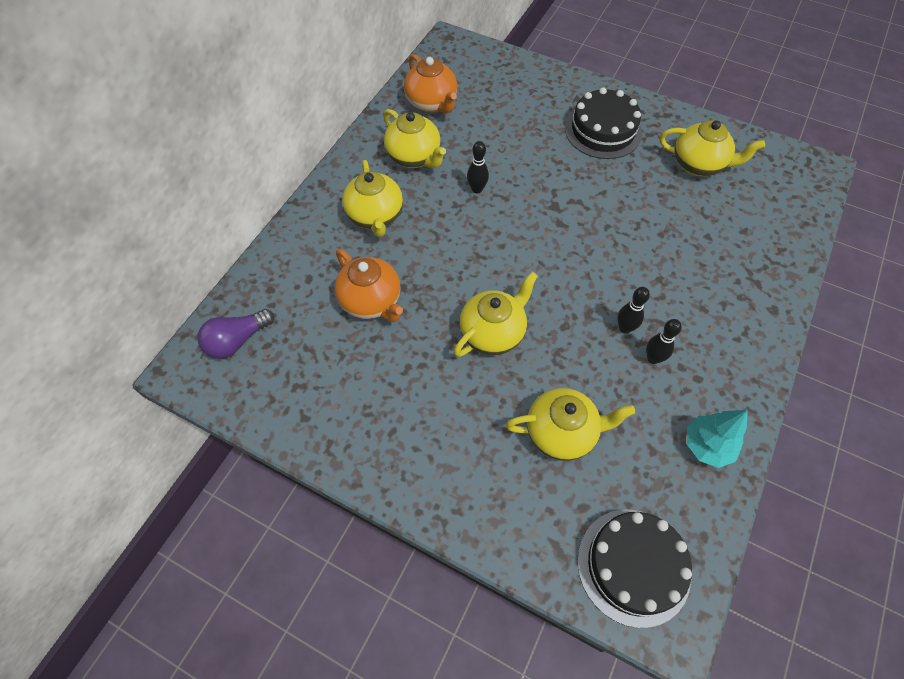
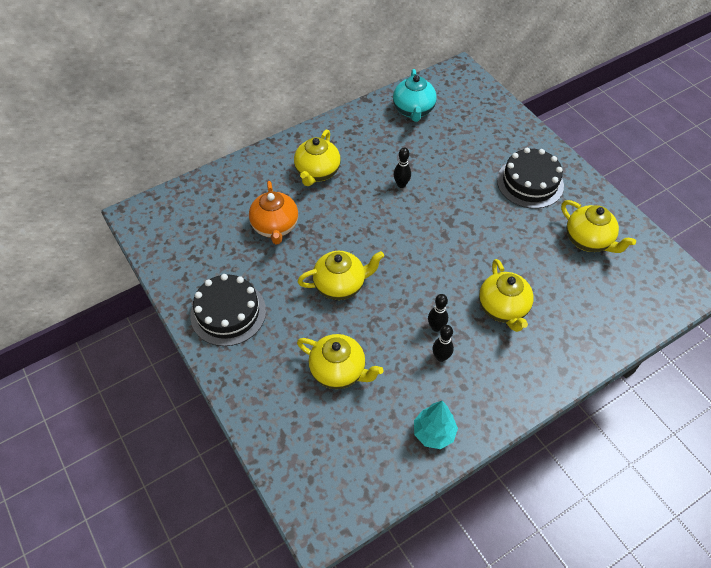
camera: 30 degrees right, 5 degrees down
(237, 340) = (177, 212): purple light bulb -> none
(414, 157) = (373, 144): yellow teapot -> yellow teapot (503, 308)
(432, 103) = (413, 110): orange teapot -> turquoise teapot
(633, 566) = (323, 476): black cake -> black cake (228, 313)

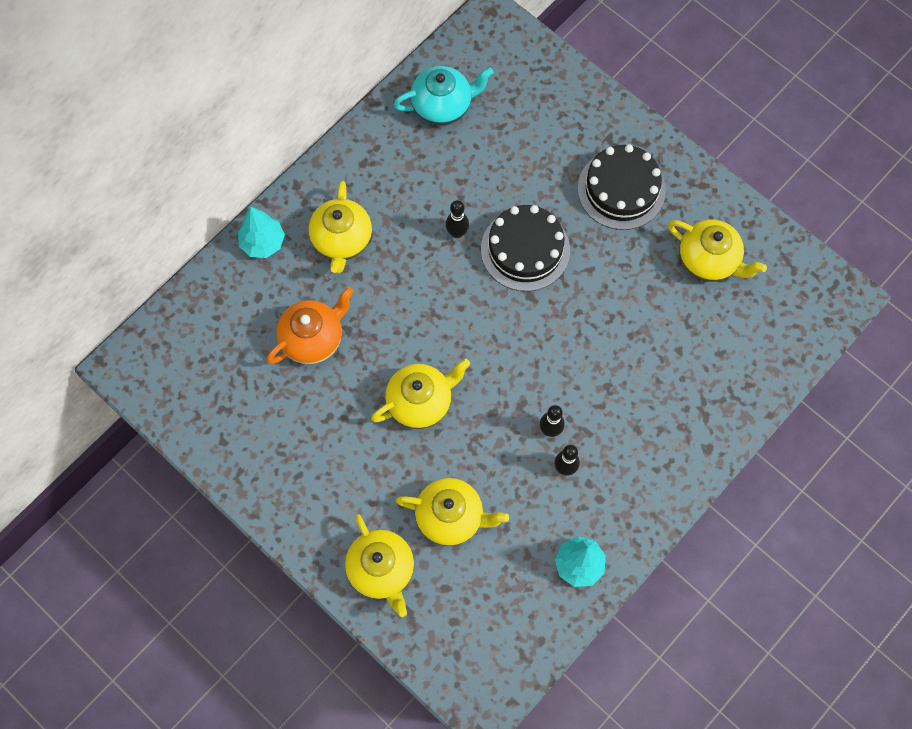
camera: 15 degrees left, 15 degrees up
(228, 313) = (294, 475): black cake -> black cake (525, 249)
(262, 163) = (263, 243): none -> turquoise tree
(275, 227) = (313, 338): orange teapot -> orange teapot turned 105 degrees counterclockwise
(413, 110) = (443, 106): turquoise teapot -> turquoise teapot turned 90 degrees counterclockwise
(503, 308) = (624, 384): yellow teapot -> yellow teapot (382, 570)

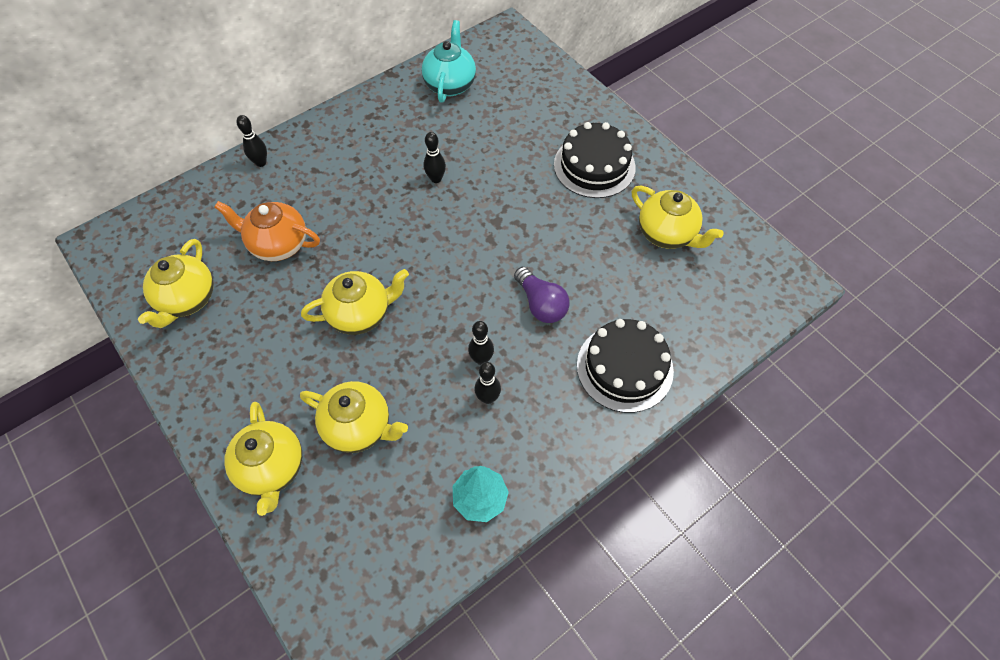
camera: 10 degrees right, 10 degrees down
(263, 243) = (261, 162): turquoise tree -> black bowling pin
(313, 338) = (278, 244): orange teapot -> orange teapot turned 135 degrees counterclockwise
(342, 241) = (331, 171): yellow teapot -> yellow teapot (187, 299)
(443, 106) = (450, 84): turquoise teapot -> turquoise teapot turned 75 degrees counterclockwise
(525, 249) = (495, 200): black cake -> black cake (624, 367)
(596, 361) = (541, 304): none -> purple light bulb

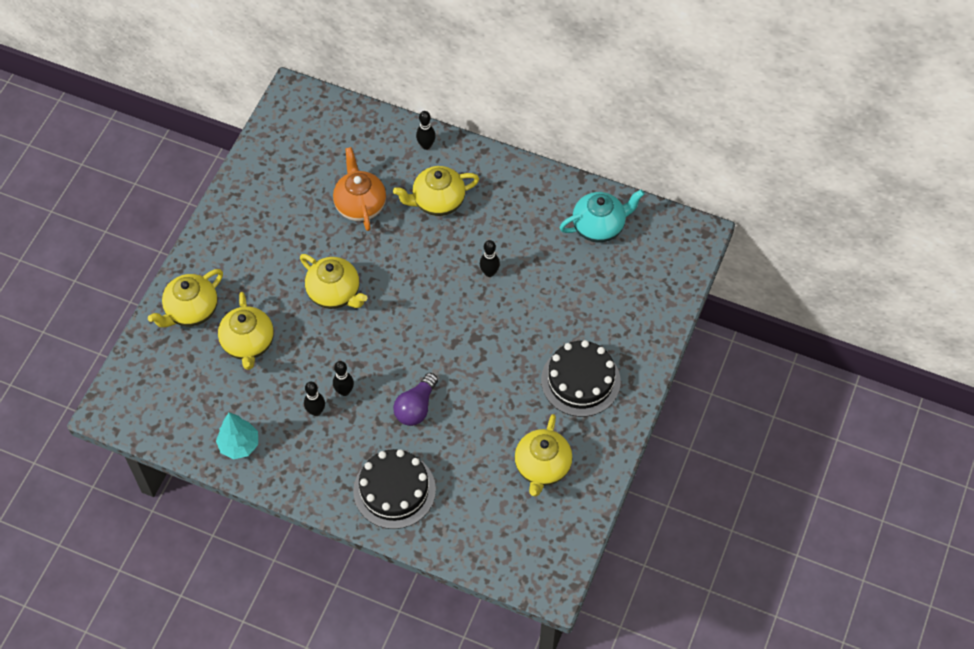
camera: 60 degrees right, 0 degrees up
(187, 299) = (281, 180): yellow teapot -> yellow teapot (437, 201)

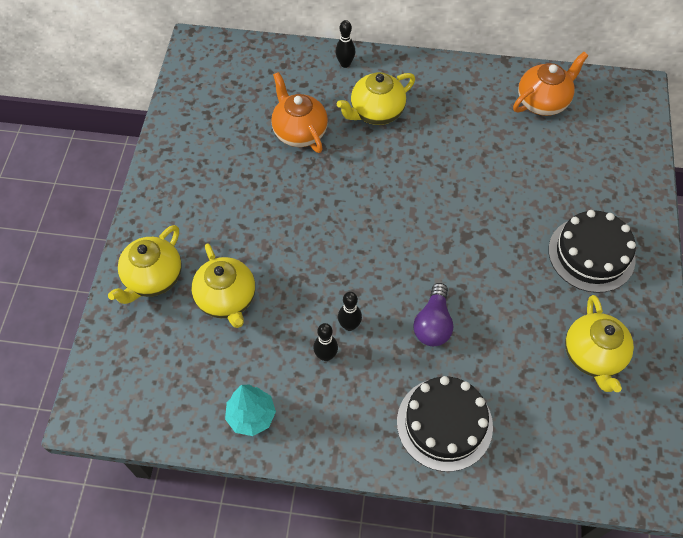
camera: 15 degrees left, 0 degrees up
(335, 293) = (303, 224): yellow teapot -> none
(489, 273) = (454, 168): black bowling pin -> none
(599, 226) = (543, 102): turquoise teapot -> orange teapot

